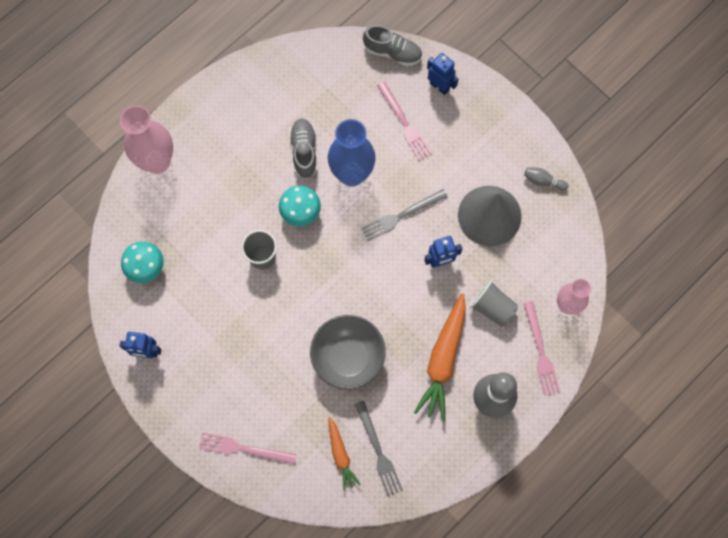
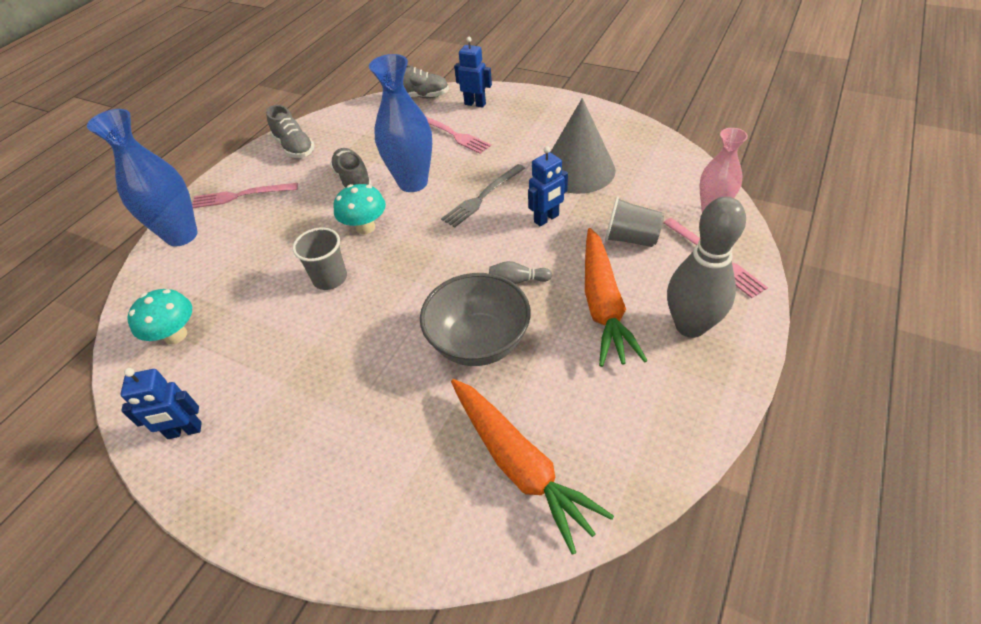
camera: 15 degrees left, 25 degrees down
(157, 161) = (181, 235): pink vase -> blue vase
(244, 449) = (364, 511): pink fork -> pink fork (241, 195)
(264, 82) = (294, 147): none -> grey shoe
(341, 455) = (520, 465): orange carrot -> orange carrot, size x1.79
(378, 451) = (573, 439): grey fork -> none
(543, 181) = (616, 132): grey bowling pin -> grey bowling pin (517, 280)

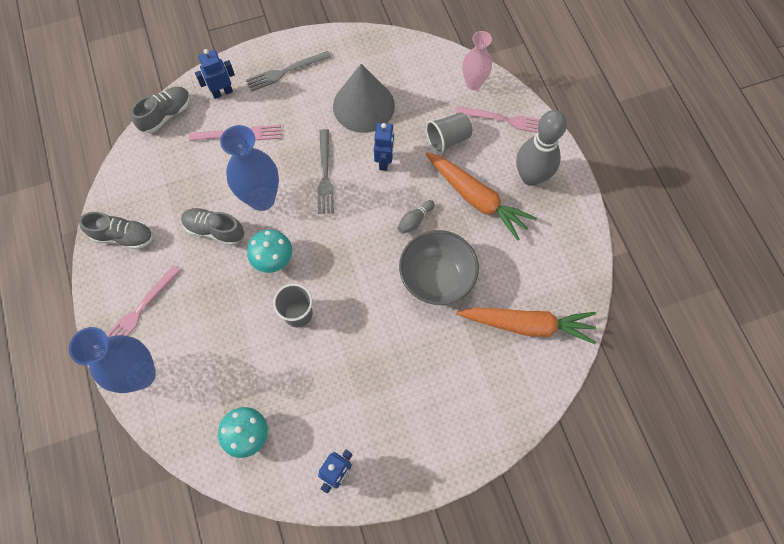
camera: 50 degrees left, 20 degrees up
(540, 115) = (286, 71): none -> grey fork

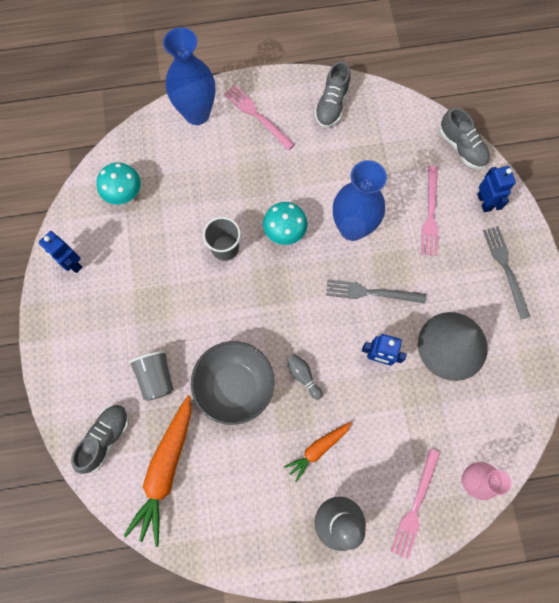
camera: 100 degrees right, 5 degrees up
(214, 230) = (325, 182): grey shoe -> grey shoe (105, 438)
(448, 139) = (397, 432): grey cup -> grey cup (156, 377)
(477, 199) = (318, 449): orange carrot -> orange carrot, size x0.56

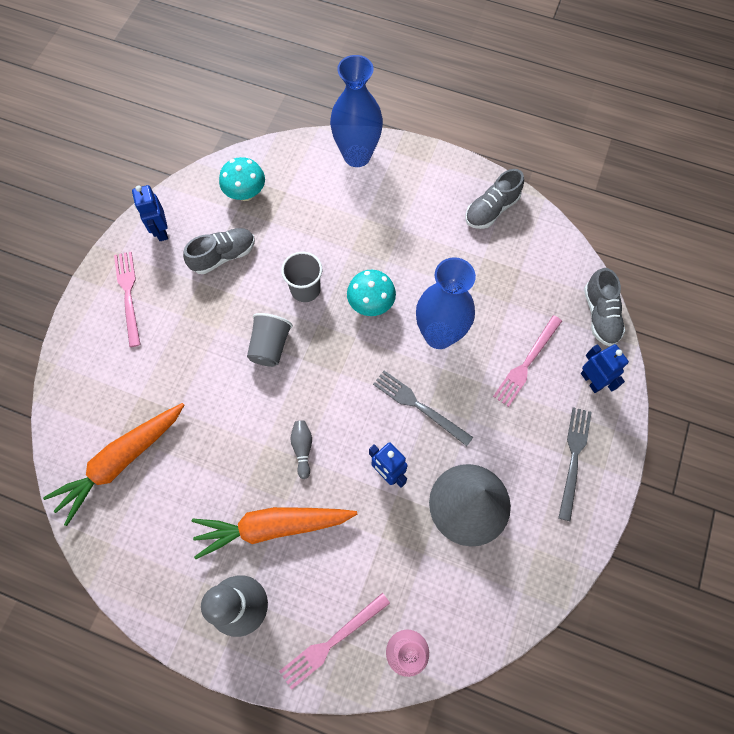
camera: 30 degrees right, 5 degrees down
(105, 438) = (88, 401): grey shoe -> grey shoe (223, 256)
(156, 377) = (167, 372): grey cup -> grey cup (270, 346)
(235, 386) = (233, 421): grey bowl -> none
(257, 116) = (412, 185): pink fork -> pink fork (129, 295)
(318, 449) = (272, 527): orange carrot -> orange carrot, size x1.79
(484, 202) = (591, 380): blue robot -> blue robot turned 45 degrees counterclockwise

